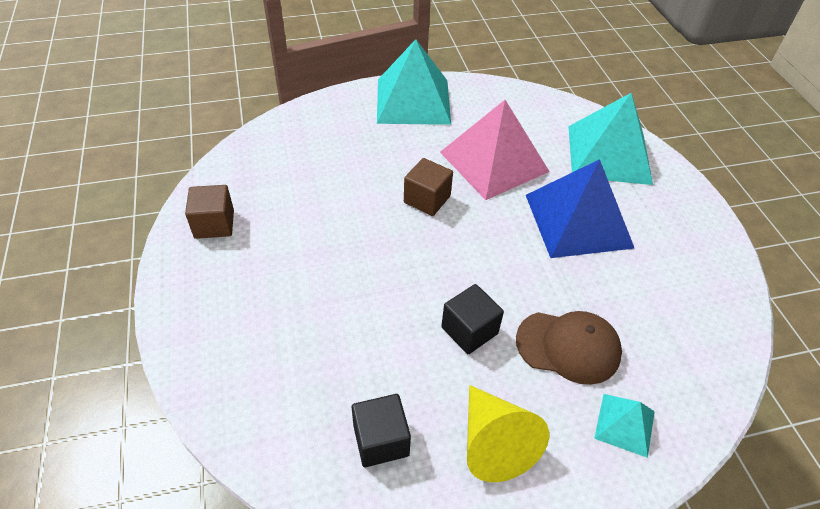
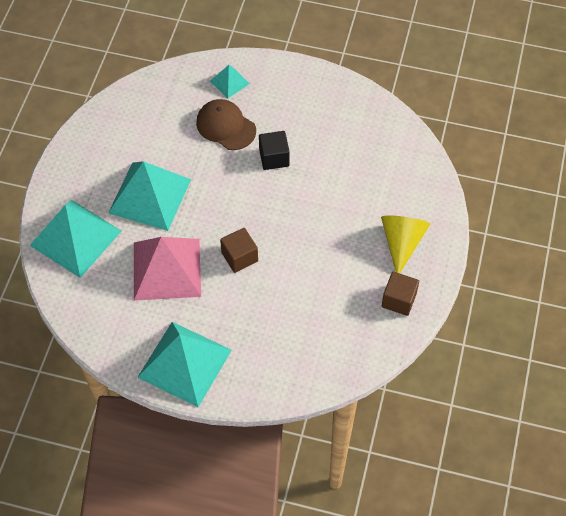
camera: 150 degrees left, 10 degrees up
(381, 440) = (355, 126): black cube -> none
(494, 443) = (300, 102): yellow cone -> yellow cone (402, 243)
(578, 220) = (149, 196): blue pyramid -> turquoise pyramid

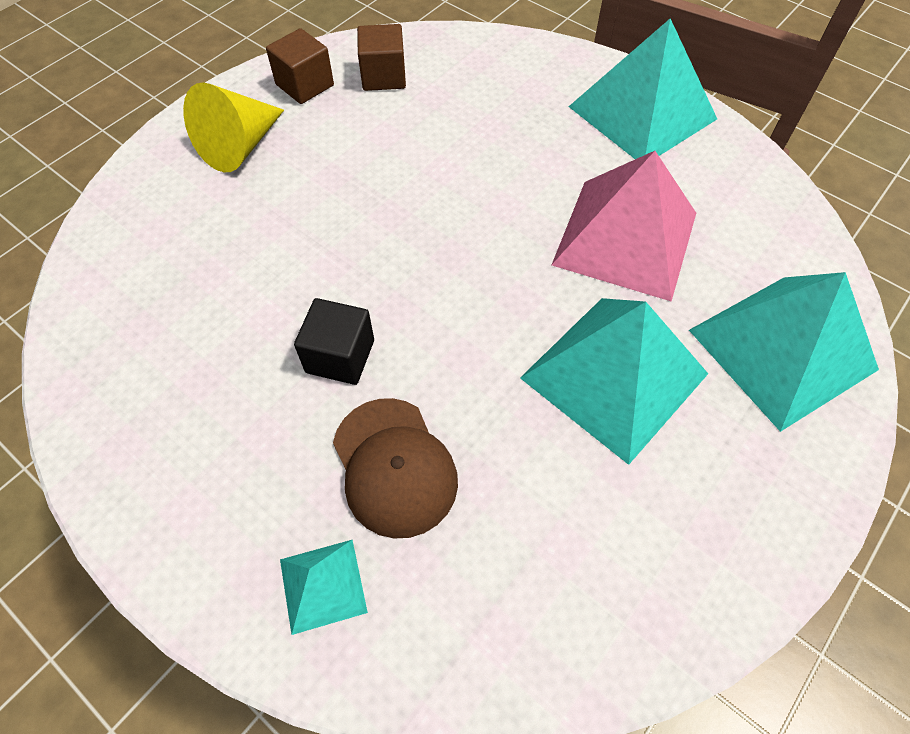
camera: 155 degrees left, 0 degrees up
(239, 257) = (497, 213): brown cube -> brown cube (383, 76)

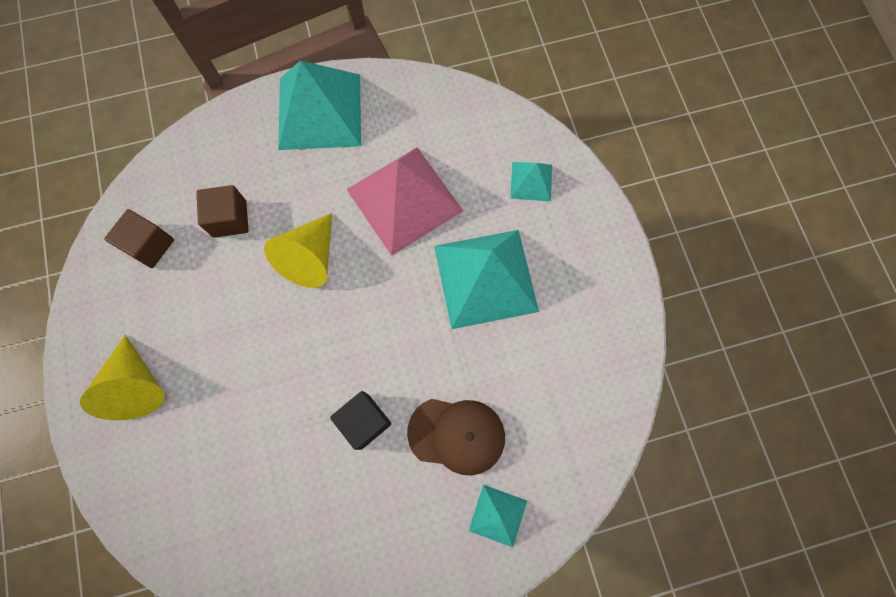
camera: 55 degrees left, 15 degrees up
(305, 85) = (111, 305): brown cube -> brown cube (230, 219)
(482, 197) = (310, 258): none -> yellow cone
(781, 349) = (531, 181): turquoise pyramid -> turquoise pyramid, size x0.48

